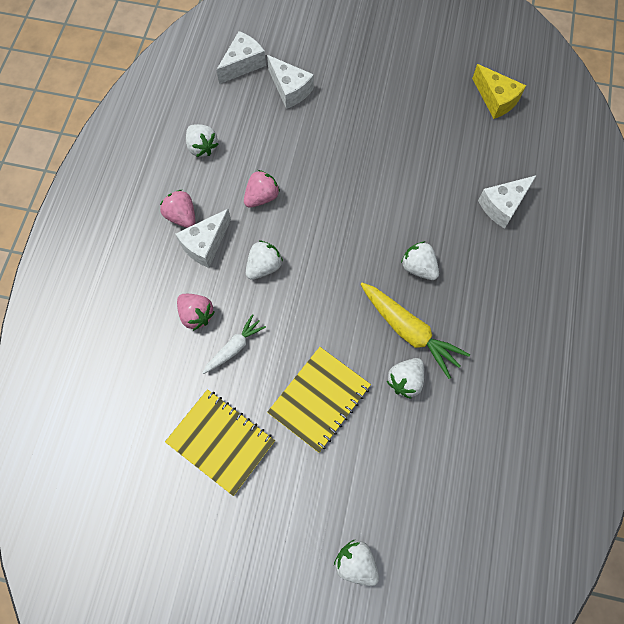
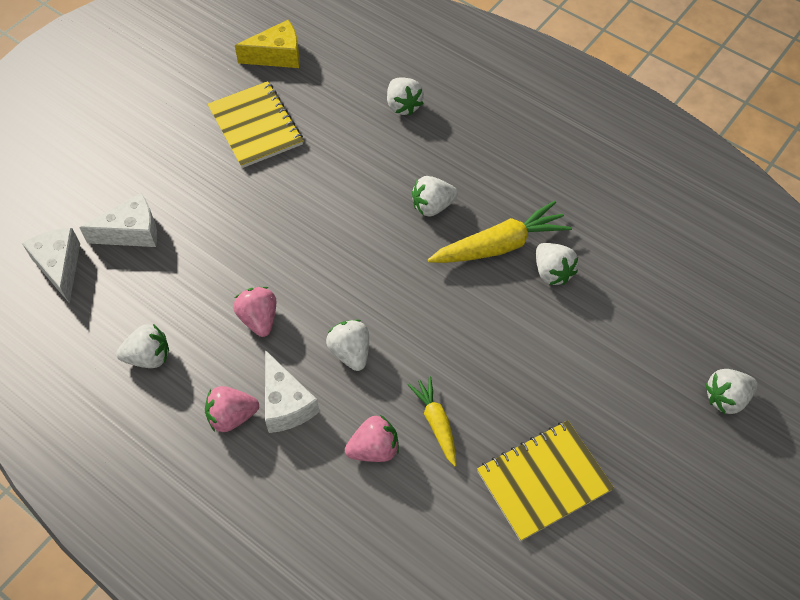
camera: 65 degrees left, 10 degrees down
(234, 348) = (436, 423): white carrot -> yellow carrot
(319, 399) = (537, 360): yellow notebook -> yellow notebook (255, 126)
(503, 206) = (403, 105): white cheese -> white strawberry

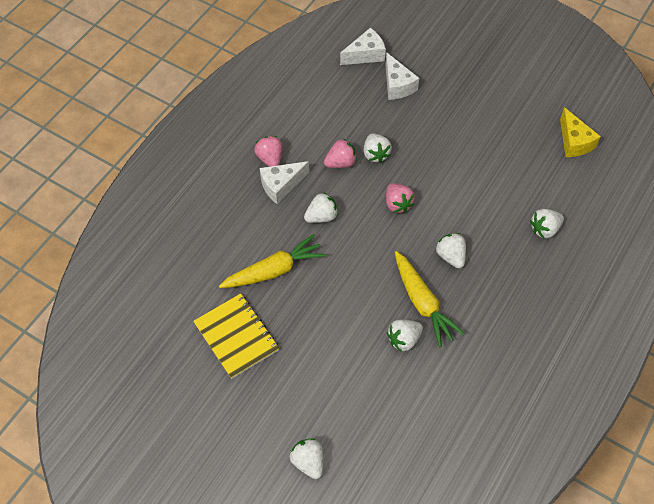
camera: 85 degrees right, 0 degrees up
(149, 357) = (307, 110): white strawberry -> white strawberry (375, 154)
(255, 126) = (501, 138): yellow notebook -> none
(374, 449) = (253, 236): pink strawberry -> pink strawberry (397, 204)
(436, 423) = (274, 270): yellow carrot -> yellow carrot, size x1.67

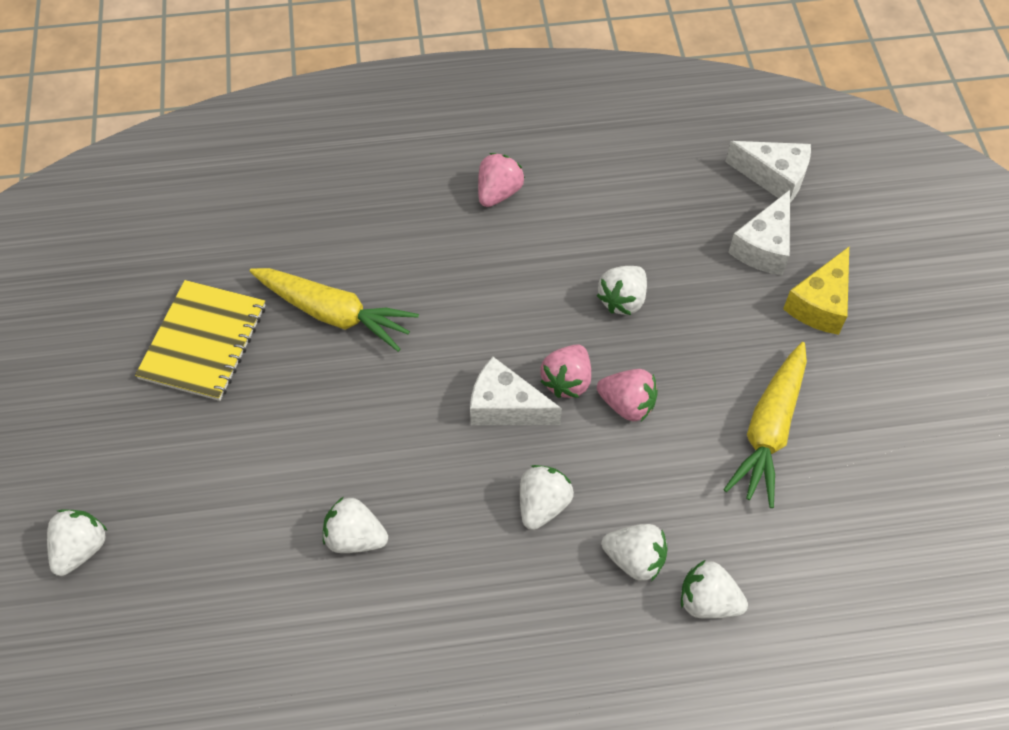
camera: 50 degrees right, 0 degrees up
(281, 185) = (469, 232): white cheese -> white cheese (505, 407)
(321, 216) = (463, 308): white strawberry -> white strawberry (634, 559)
(341, 163) = (569, 271): pink strawberry -> pink strawberry (627, 404)
(422, 303) = (434, 521): yellow carrot -> yellow carrot (769, 430)
(574, 142) = (911, 538): yellow cheese -> yellow cheese (820, 304)

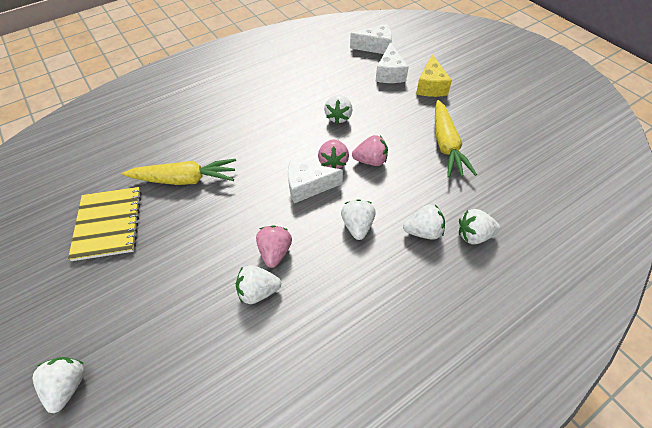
camera: 25 degrees left, 5 degrees down
(498, 193) = (247, 95): pink strawberry -> pink strawberry (275, 252)

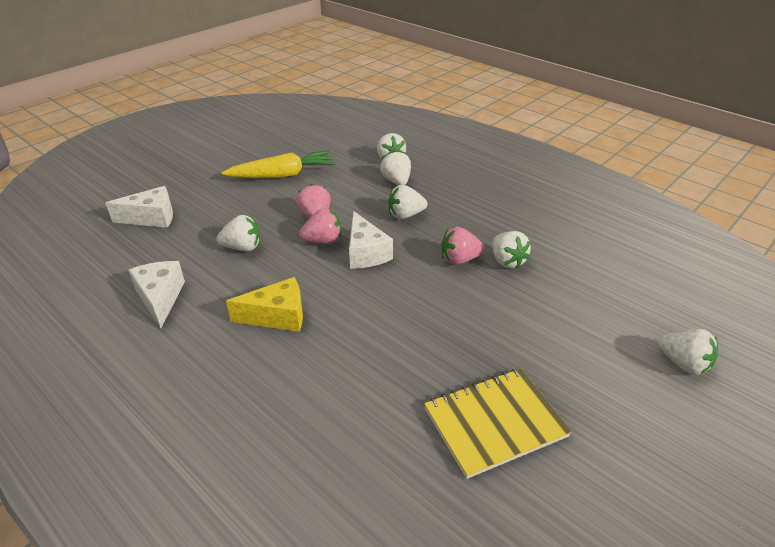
camera: 105 degrees left, 15 degrees down
(69, 385) = (683, 364): white strawberry -> white strawberry turned 120 degrees counterclockwise
(185, 179) = (387, 365): yellow carrot -> none
(375, 47) = (83, 235): white cheese -> white cheese (160, 298)
(430, 86) = (182, 188): yellow cheese -> yellow cheese (277, 316)

